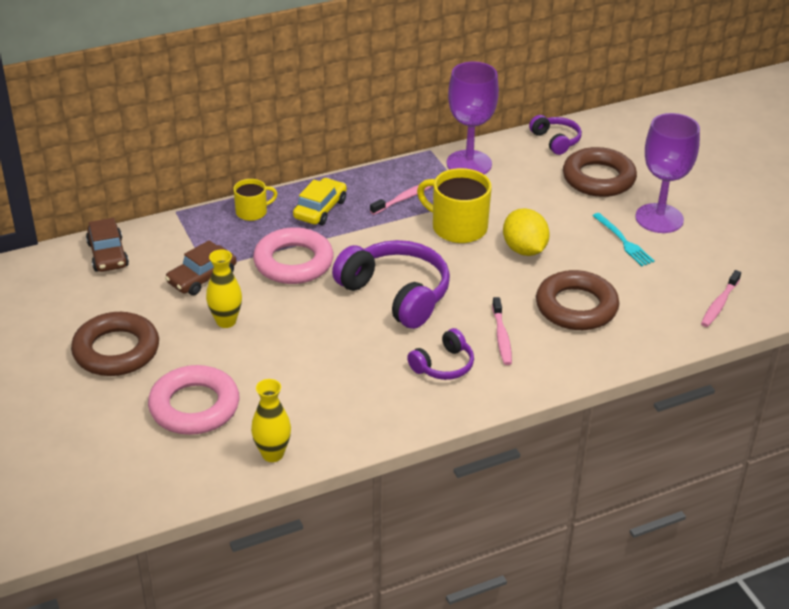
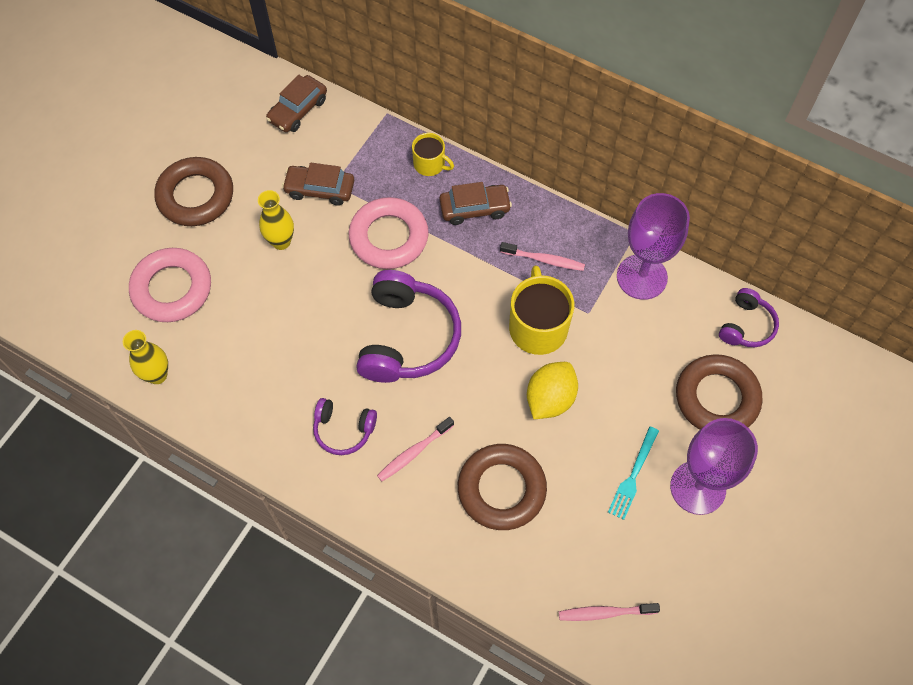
camera: 55 degrees right, 25 degrees up
(320, 209) = (474, 208): yellow car -> brown car

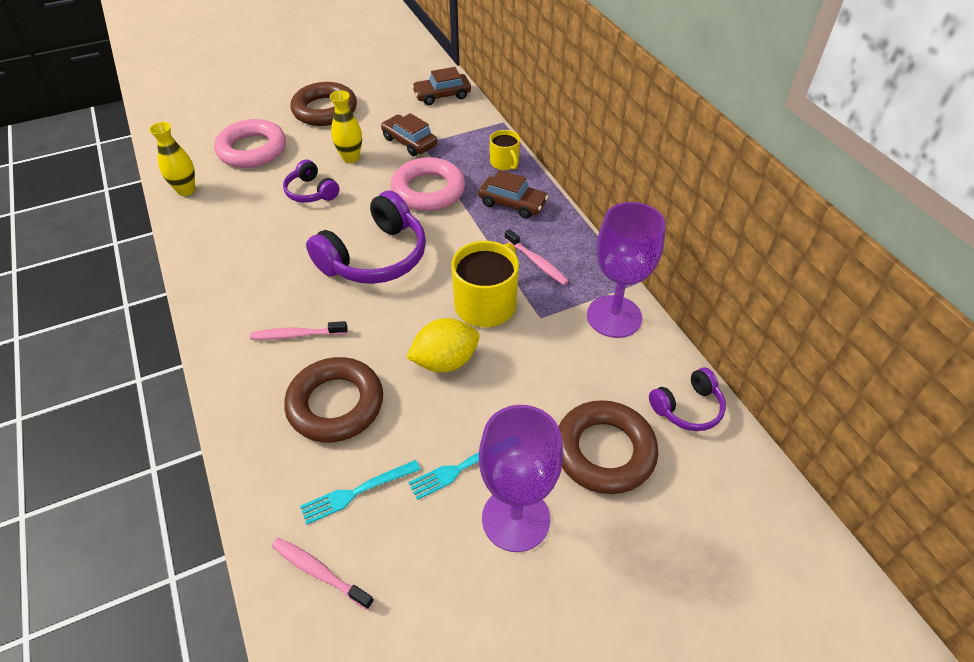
camera: 35 degrees right, 15 degrees down
(343, 430) = (264, 290): purple headphones -> purple headphones (311, 192)
(578, 543) = (356, 492): none -> turquoise fork

